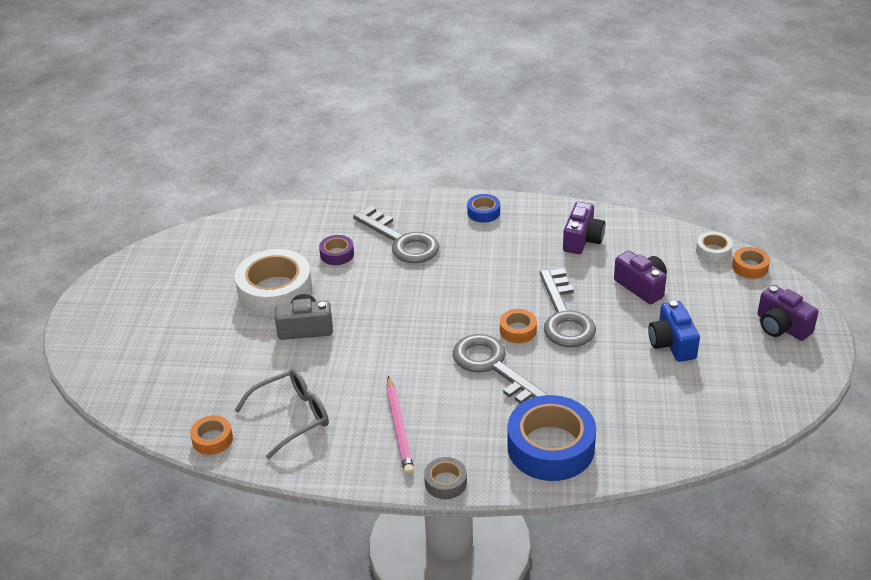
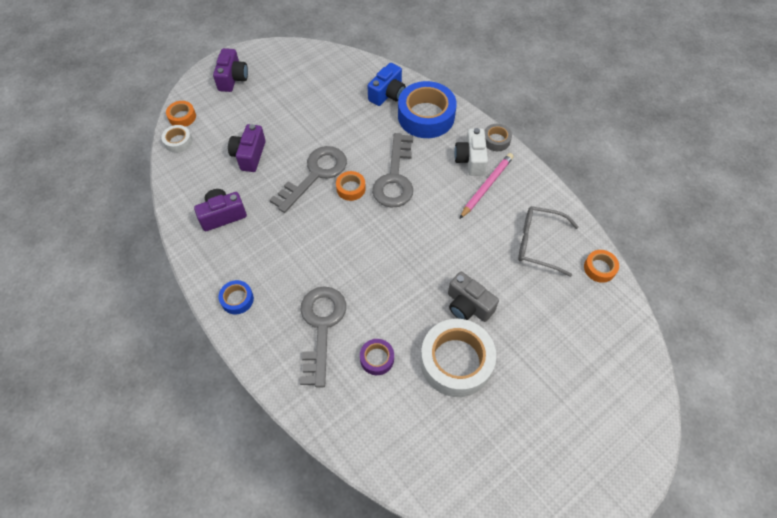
camera: 135 degrees left, 20 degrees up
(446, 440) = (470, 160): none -> white camera
(672, 343) = (292, 114): blue camera -> blue camera (387, 94)

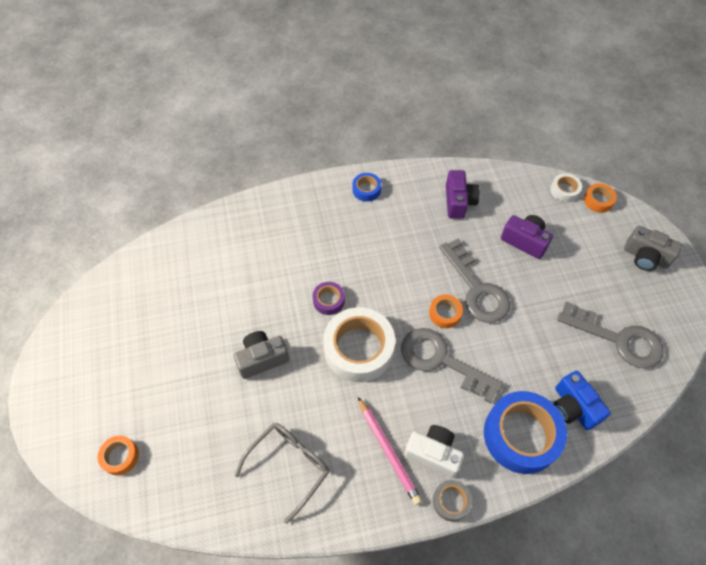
camera: 115 degrees right, 0 degrees up
(233, 78) = (645, 257): purple camera -> grey camera
(321, 326) = (309, 238): grey key -> grey key (618, 339)
(377, 359) = (258, 266): purple tape -> purple tape (328, 300)
(456, 361) = (218, 323): white tape -> white tape (359, 349)
(599, 268) = (226, 514): orange tape -> orange tape (120, 456)

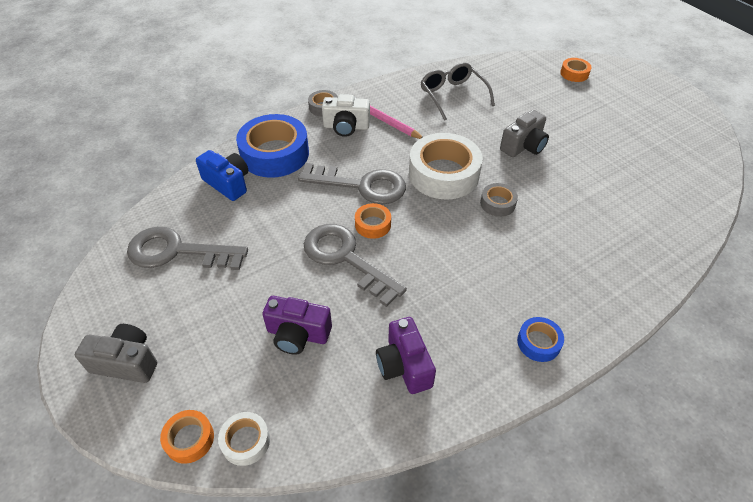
camera: 160 degrees right, 10 degrees down
(289, 466) = (453, 96): grey glasses -> grey glasses turned 135 degrees clockwise
(328, 300) = (497, 203): purple tape -> grey tape

